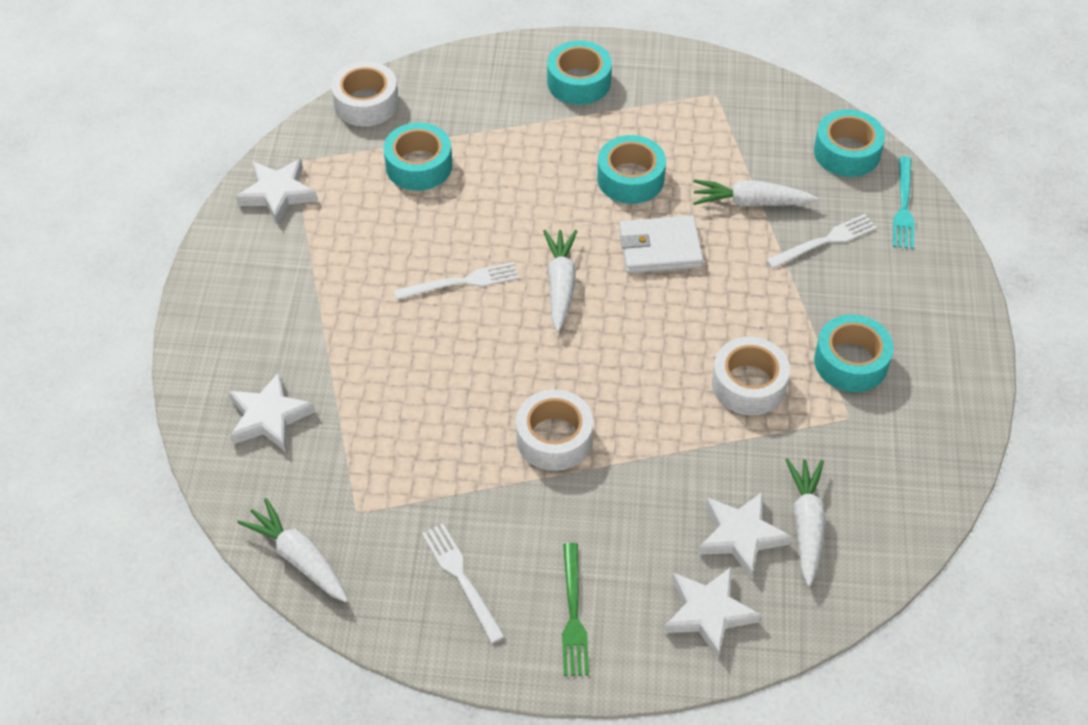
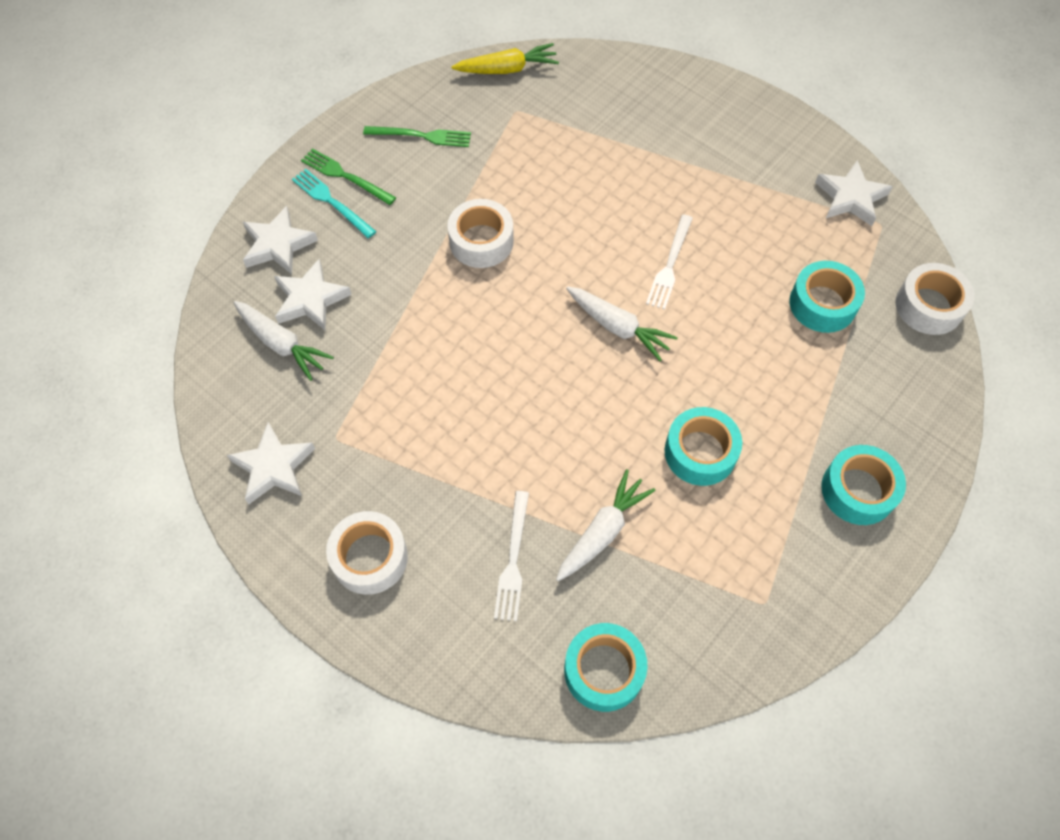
camera: 125 degrees right, 10 degrees up
(269, 417) = (630, 101): white star -> white star (273, 467)
(299, 558) = (507, 69): white carrot -> yellow carrot
(461, 578) = (421, 136): white fork -> green fork
(660, 248) = (603, 422): white wallet -> none
(748, 384) = (422, 391): white tape -> white tape (370, 557)
(850, 362) = (380, 480): turquoise tape -> none
(903, 206) = (500, 666): turquoise fork -> turquoise fork (331, 202)

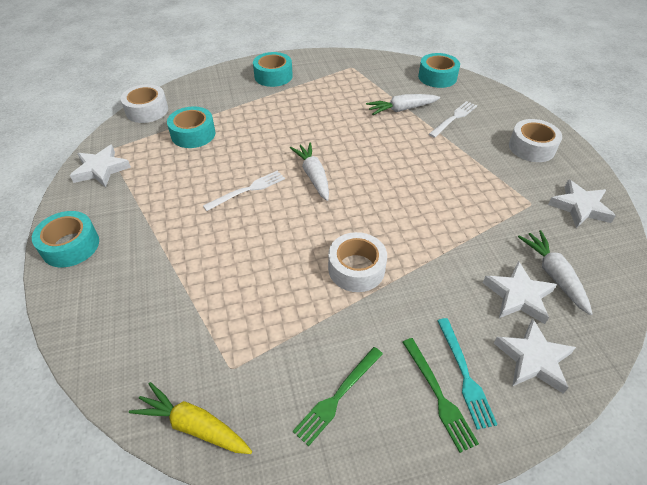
camera: 145 degrees left, 15 degrees down
(421, 136) = (338, 396): green fork -> green fork turned 90 degrees counterclockwise
(700, 452) = (327, 113): turquoise tape -> turquoise tape (70, 246)

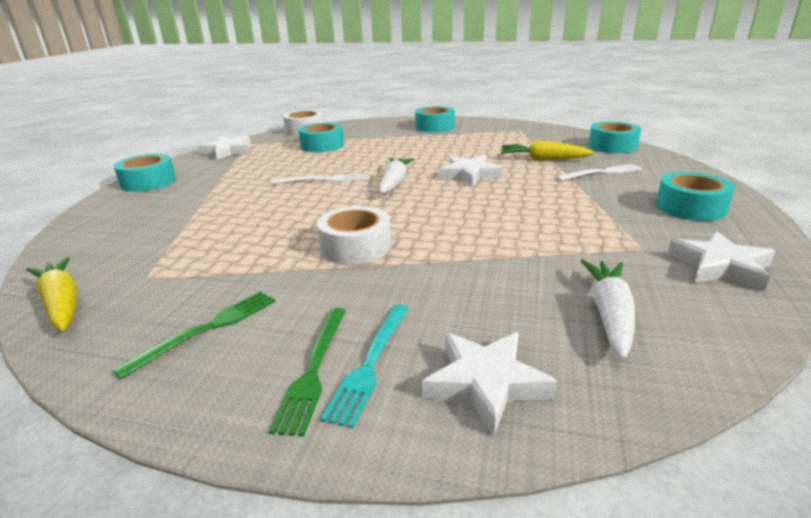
camera: 30 degrees right, 20 degrees down
(338, 396) = (207, 329): green fork -> green fork turned 150 degrees clockwise
(401, 109) = (543, 159): white carrot -> yellow carrot
(518, 296) = (532, 318): white star -> white star (469, 175)
(531, 147) = (690, 207): white tape -> turquoise tape

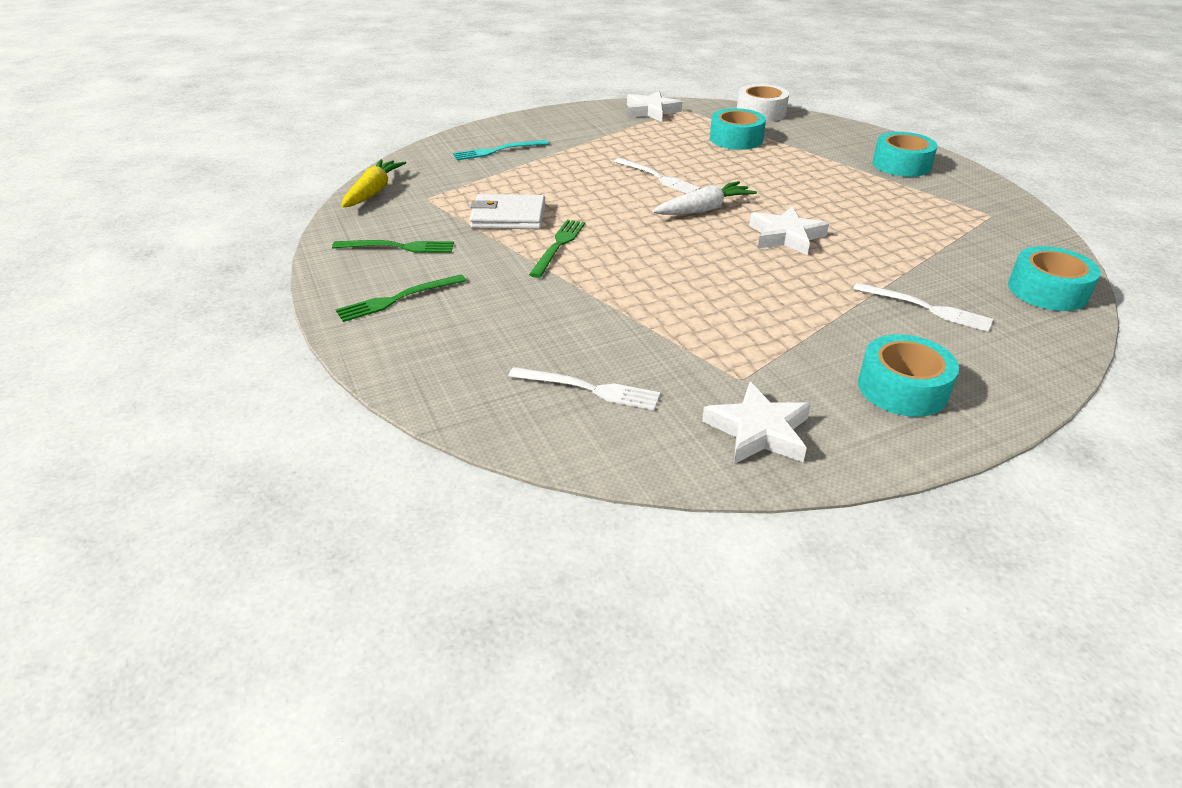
camera: 50 degrees right, 10 degrees up
(148, 182) = (547, 119): turquoise tape -> none
(266, 250) = (508, 217): none -> white wallet
(355, 247) = (558, 246): white tape -> green fork
(370, 363) = (423, 314): turquoise fork -> turquoise fork (497, 151)
(486, 383) = (445, 362): white star -> none
(543, 159) = (908, 261): yellow carrot -> none
(610, 315) = (589, 389): white carrot -> white fork

